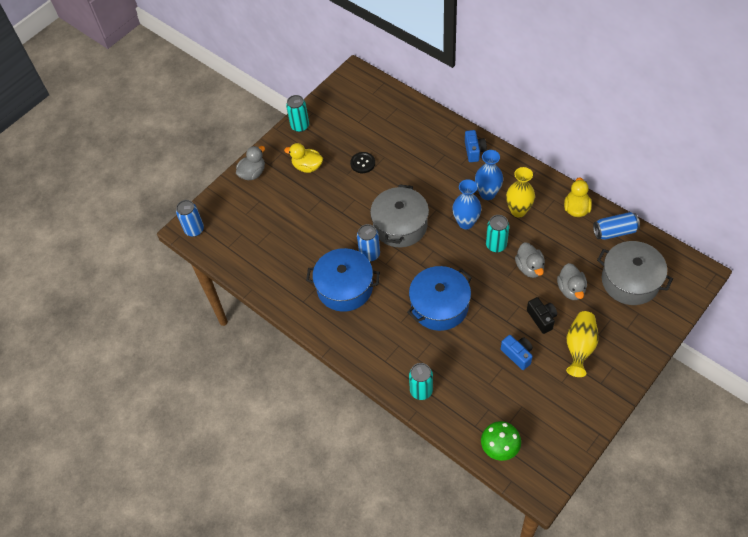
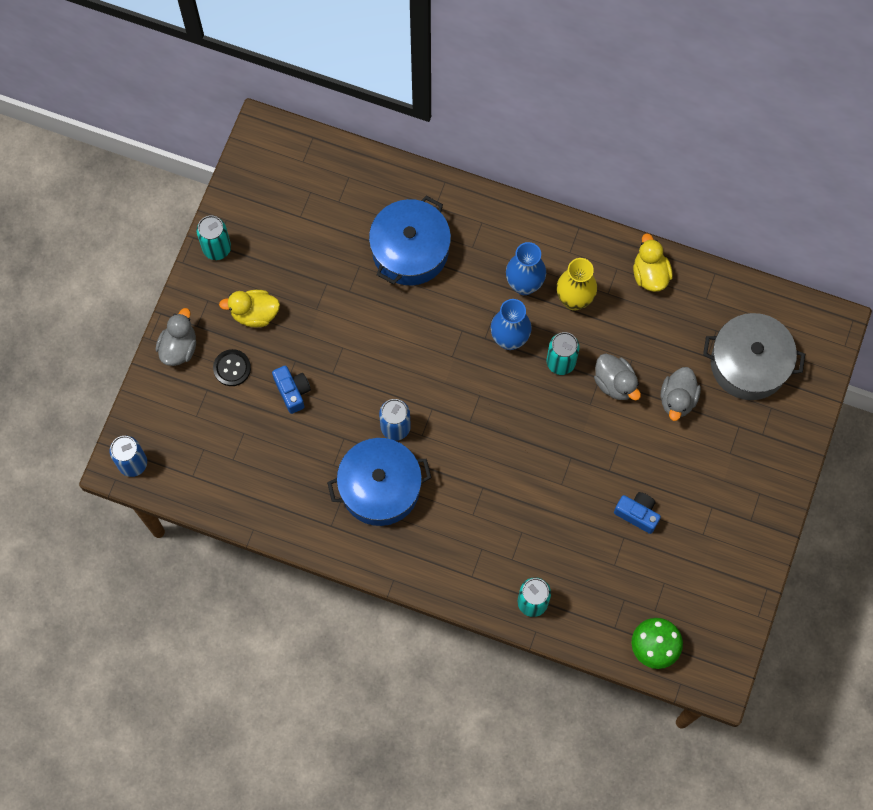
camera: 25 degrees left, 15 degrees up
(362, 163) = (332, 285): black button -> black button (232, 368)
(400, 225) = (421, 370): grey pot -> none
(439, 306) = (515, 475): blue pot -> blue pot (410, 250)
(474, 151) = (483, 220): blue camera -> blue camera (292, 391)
(542, 318) = (652, 453): black camera -> none
(571, 289) = (677, 399): grey duck -> grey duck turned 45 degrees clockwise
(579, 347) = (711, 479): yellow vase -> none
(614, 231) = (709, 295): blue can -> none

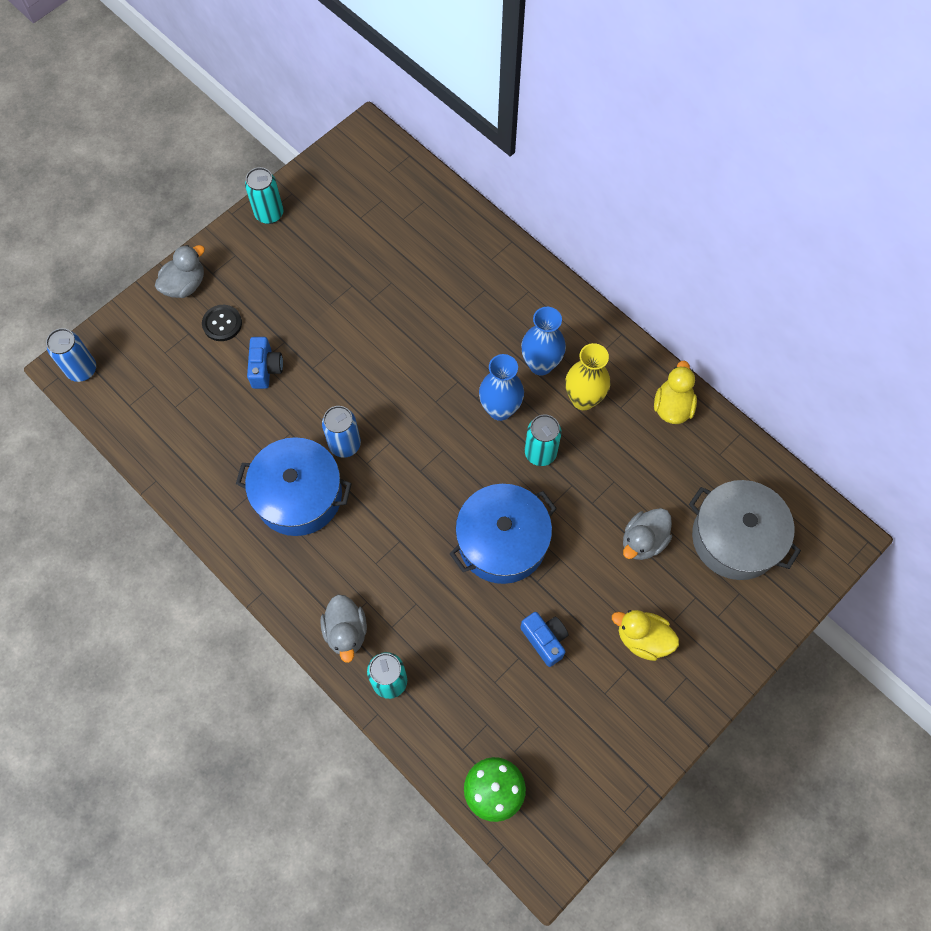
camera: 25 degrees right, 5 degrees down
(254, 313) = (270, 284): yellow duck -> yellow duck (643, 639)
(410, 250) = (446, 288): blue pot -> blue pot (502, 541)
(615, 383) = (585, 497): grey duck -> grey duck (346, 632)

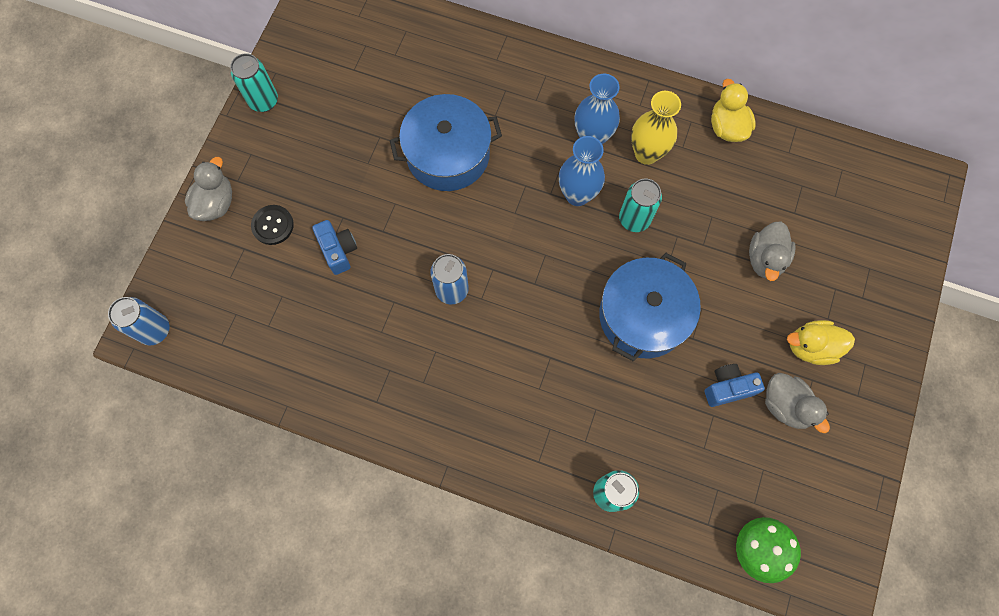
camera: 25 degrees left, 5 degrees up
(298, 495) = (433, 357): blue pot -> blue pot (448, 154)
(346, 632) = (546, 466): grey duck -> grey duck (785, 405)
(545, 640) = (728, 388): blue camera -> blue camera turned 45 degrees counterclockwise
(735, 538) = (841, 220): grey pot -> none

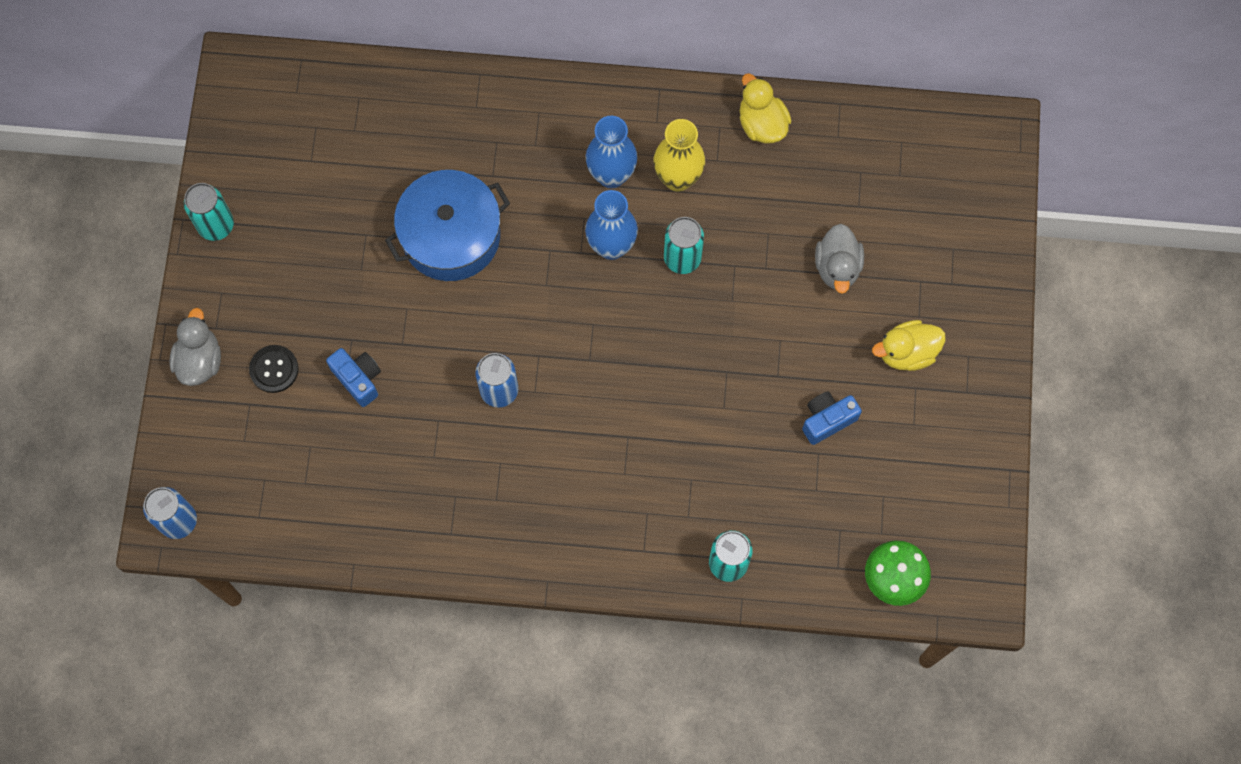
camera: 15 degrees left, 0 degrees up
(643, 315) = (718, 365): blue pot -> none
(785, 405) = (892, 423): grey duck -> none

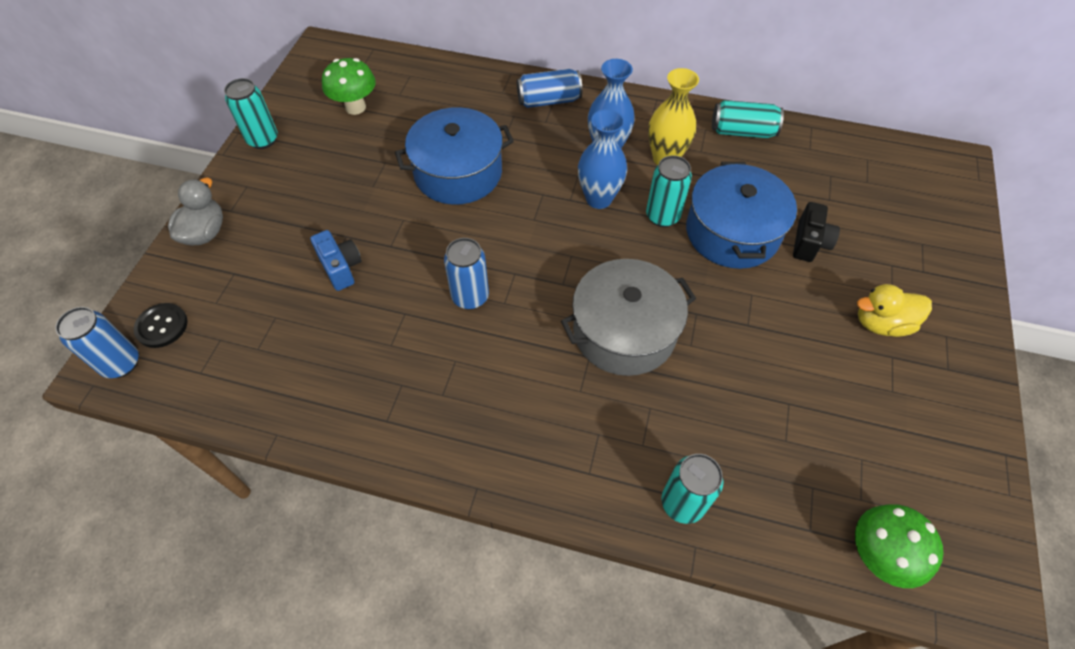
camera: 10 degrees right, 15 degrees down
(274, 369) = (267, 249): black button -> black button (162, 326)
(308, 159) = (355, 107): none -> green mushroom
(533, 112) = (549, 100): none -> blue can
(658, 404) = (624, 331): none -> grey pot
(757, 267) = (732, 232): none -> blue pot
(762, 124) = (742, 132): yellow duck -> turquoise can
(827, 420) = (799, 373): blue camera -> none
(837, 267) = (809, 243): grey duck -> black camera

